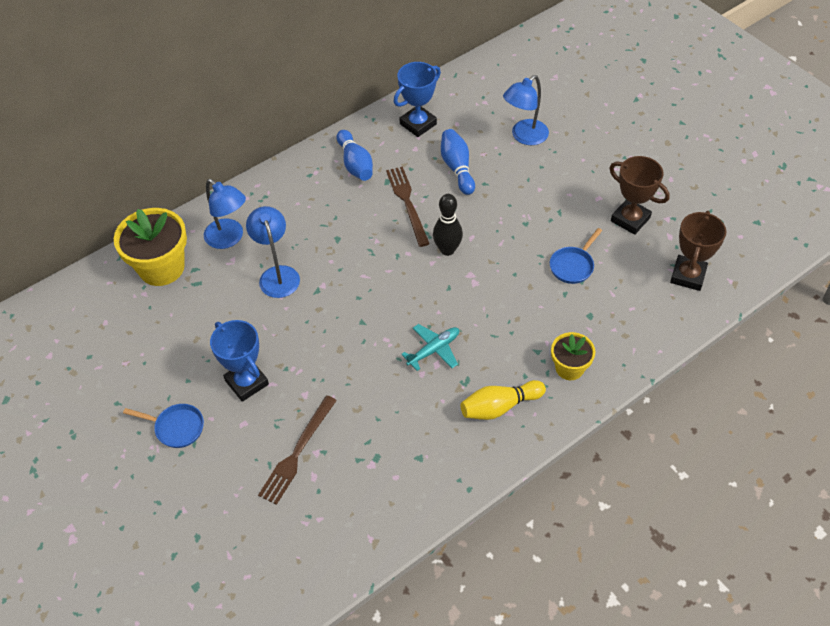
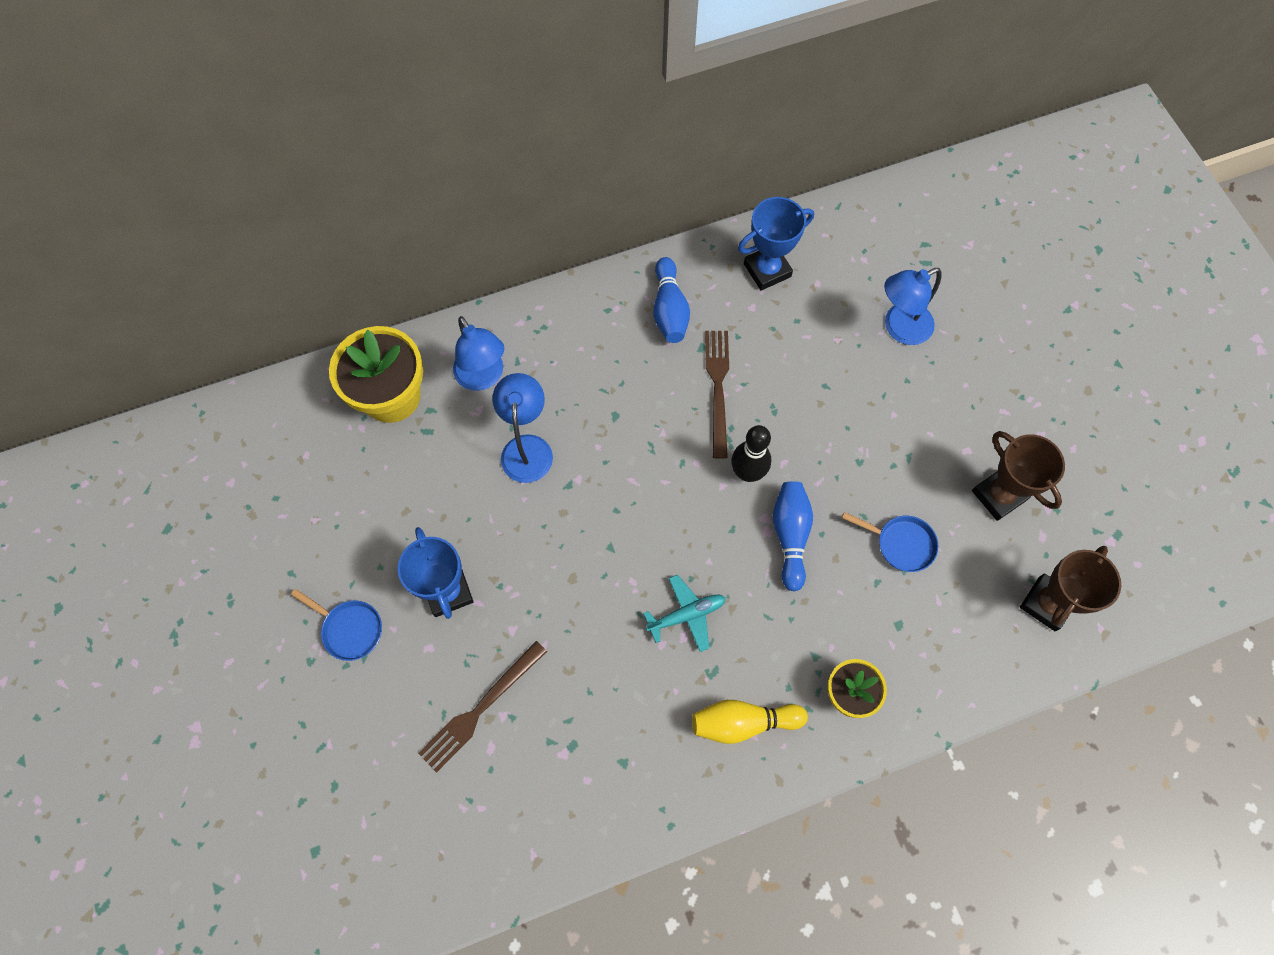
camera: 15 degrees right, 15 degrees up
(457, 168) = (797, 352): blue bowling pin -> blue bowling pin (790, 536)
(573, 265) = (901, 544): blue pan -> blue pan turned 120 degrees counterclockwise

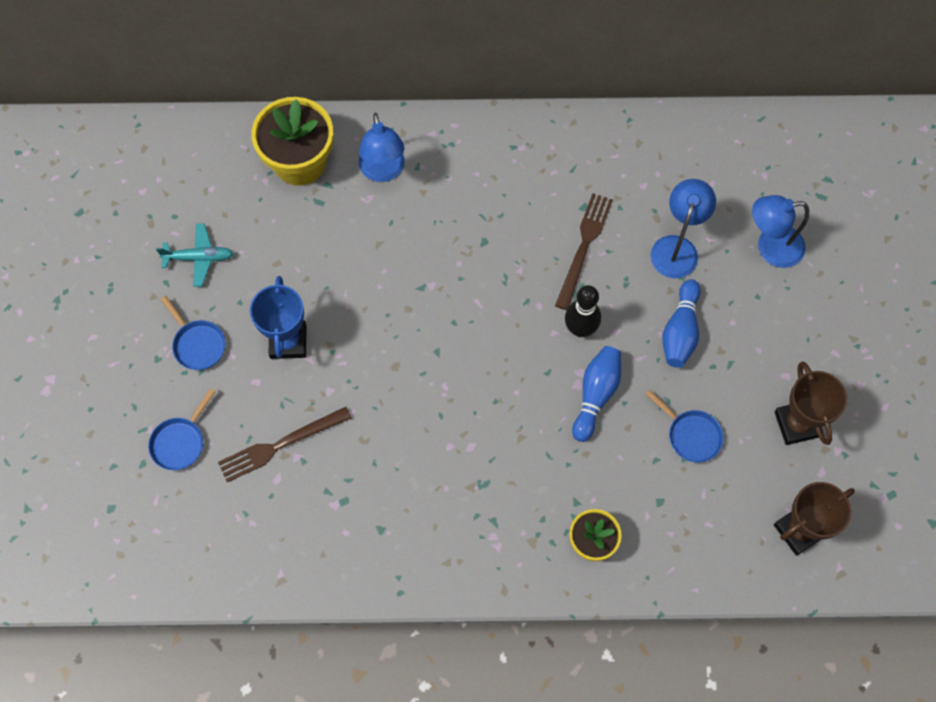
camera: 20 degrees right, 0 degrees up
(368, 745) = (180, 442): none -> blue pan
(527, 447) = (398, 244): blue lamp -> blue lamp (677, 247)
(669, 310) = (568, 164): blue bowling pin -> blue bowling pin (680, 331)
(687, 615) = (480, 430): turquoise plane -> turquoise plane (199, 258)
(743, 722) = (492, 533): yellow bowling pin -> none
(767, 270) = (670, 157): blue trophy -> none

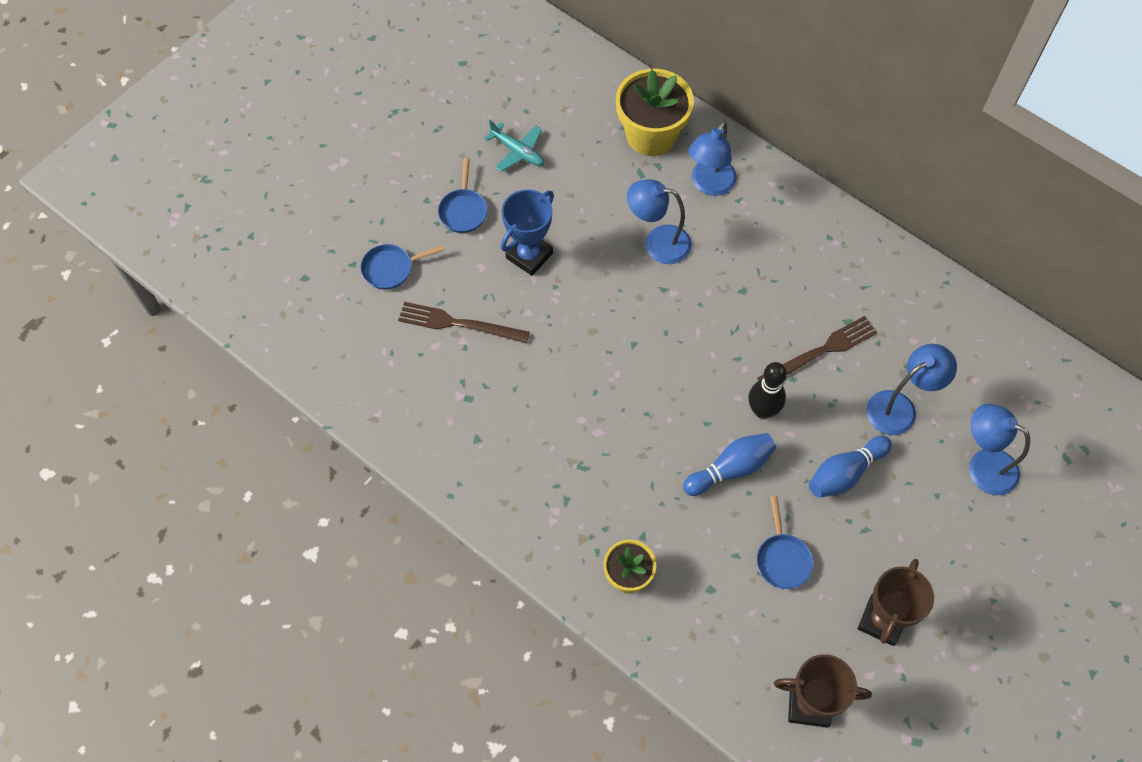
camera: 40 degrees right, 5 degrees down
(383, 251) = (657, 242): none -> blue lamp

